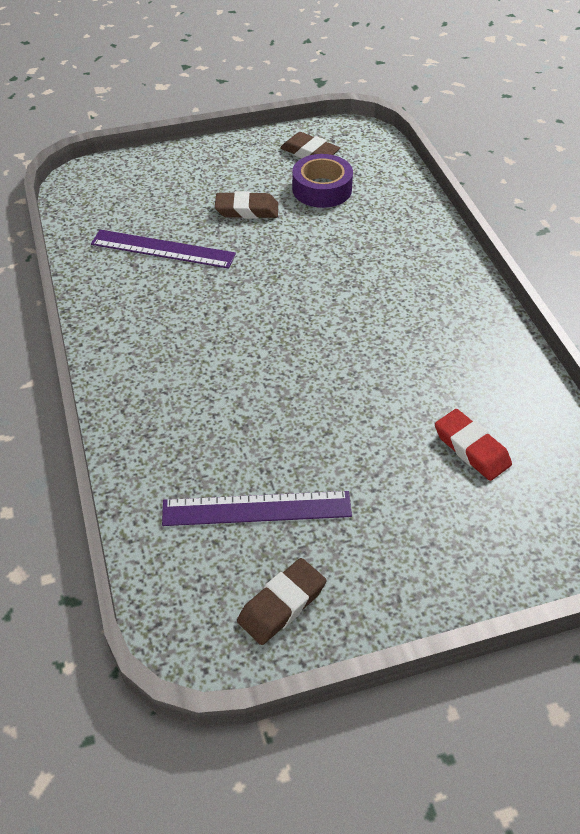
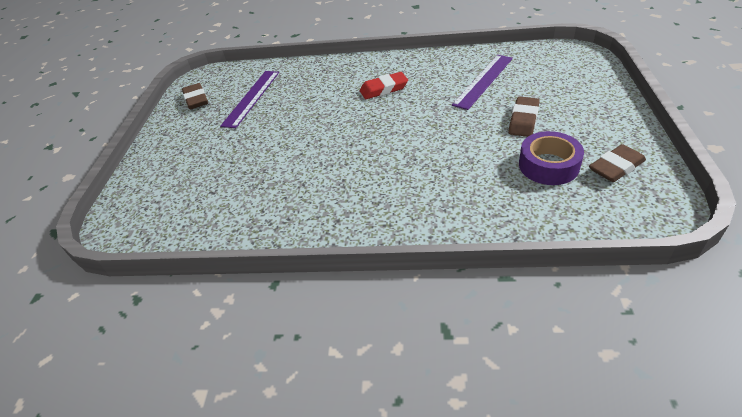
camera: 115 degrees right, 5 degrees down
(471, 448) = (223, 184): red eraser -> red eraser (384, 89)

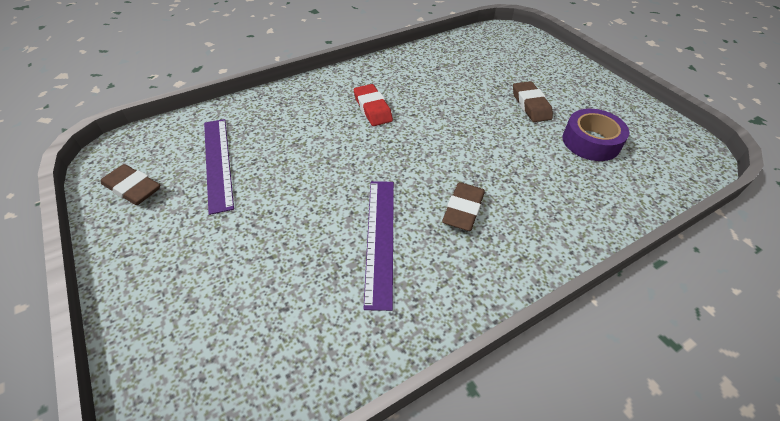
camera: 40 degrees left, 5 degrees up
(384, 89) = (372, 108): red eraser -> red eraser turned 60 degrees counterclockwise
(483, 81) = (460, 75): purple ruler -> purple ruler (380, 239)
(616, 167) = (636, 127): brown eraser -> brown eraser (463, 210)

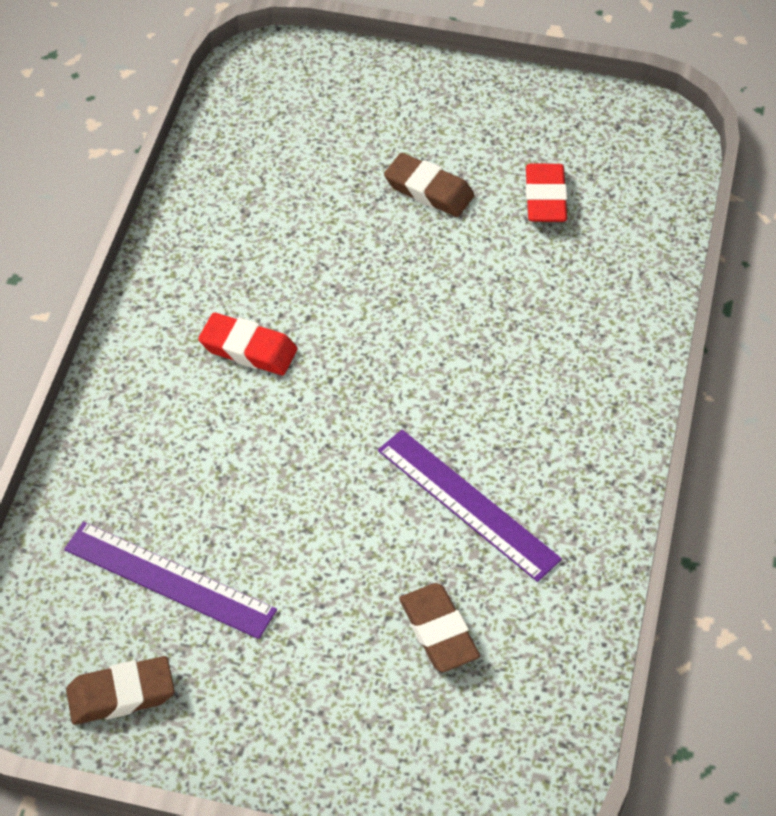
camera: 45 degrees left, 5 degrees up
(463, 210) = (508, 401): brown eraser -> brown eraser (438, 631)
(591, 142) = (545, 198): purple tape -> red eraser

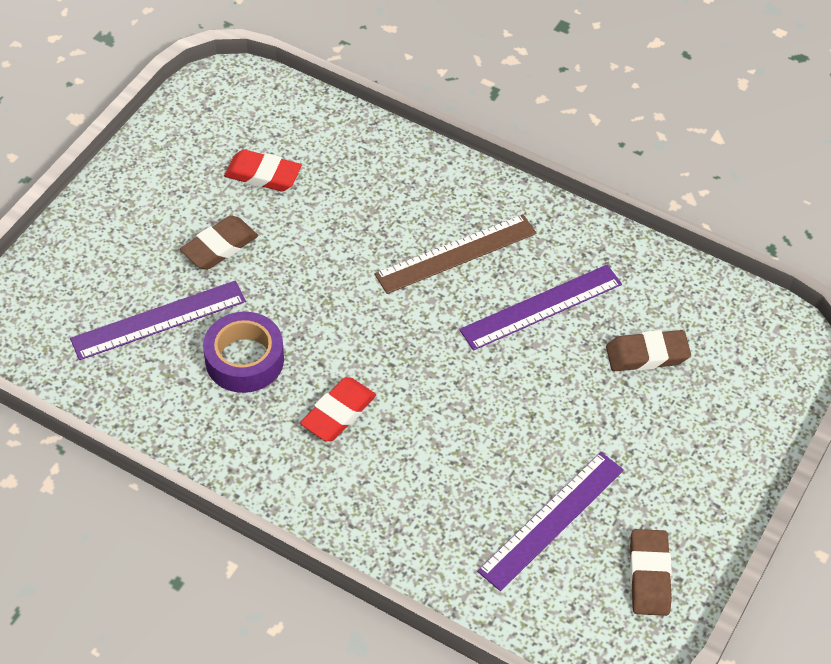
camera: 75 degrees left, 0 degrees up
(289, 252) = (244, 359): none -> purple tape
(313, 170) = (159, 320): none -> purple ruler
(512, 401) = (456, 253): none -> brown ruler

